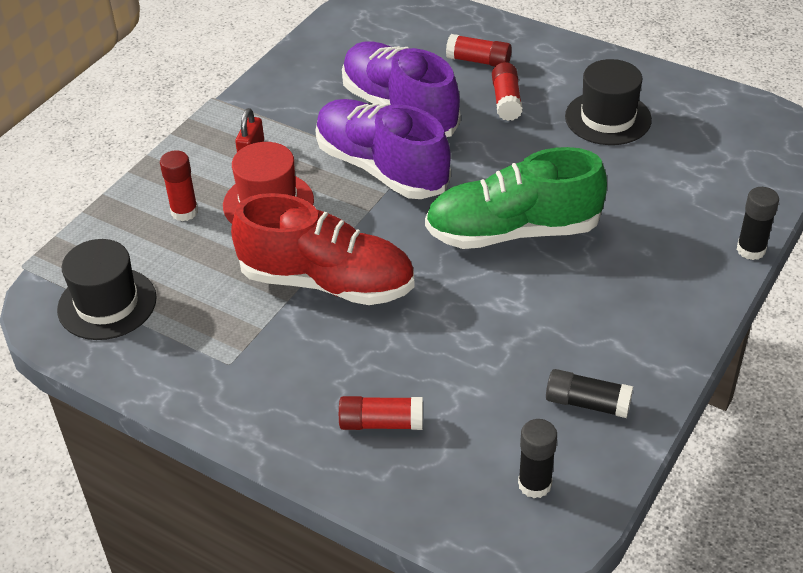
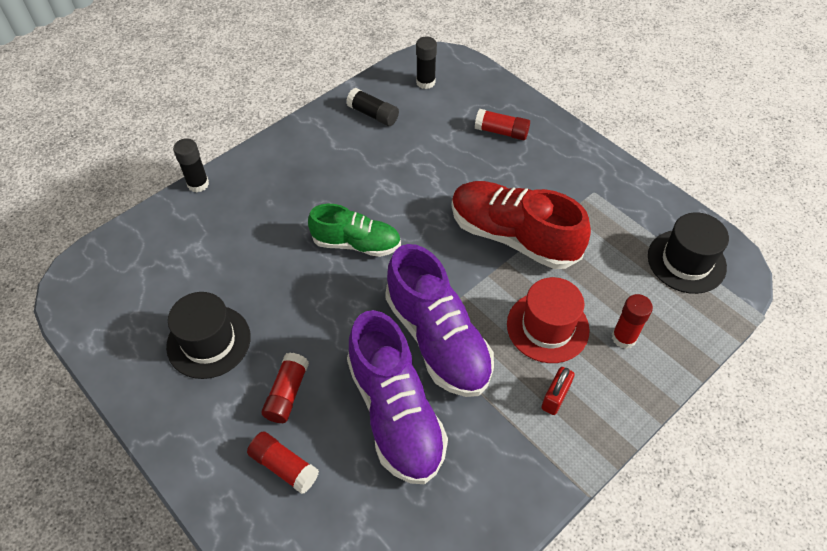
camera: 165 degrees left, 10 degrees up
(513, 231) = (356, 243): green shoe -> green shoe, size x0.63

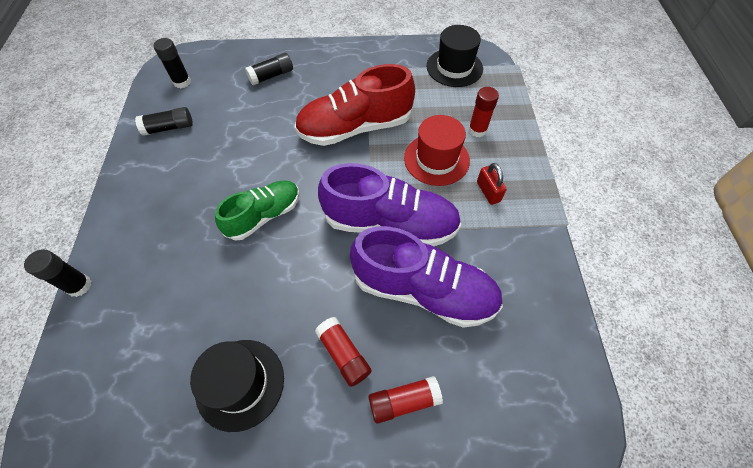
camera: 50 degrees left, 5 degrees up
(501, 132) = (271, 76): red glue stick -> black glue stick

